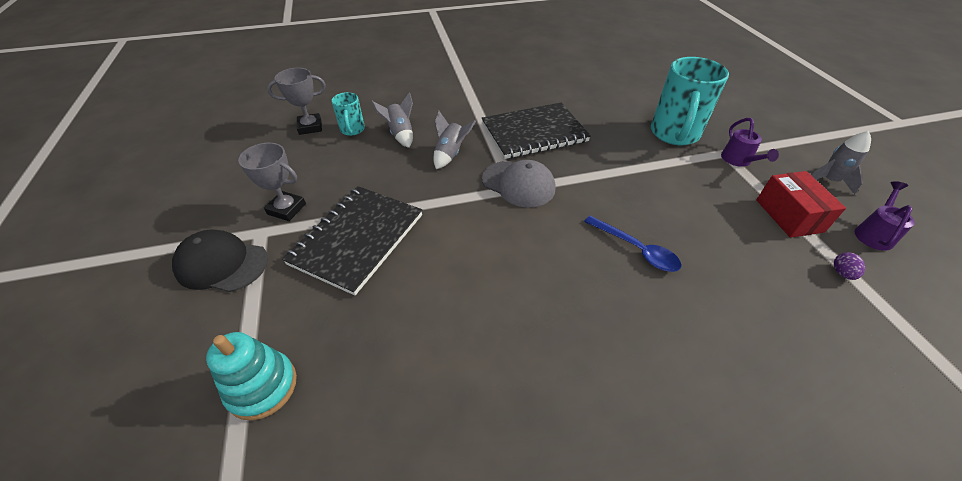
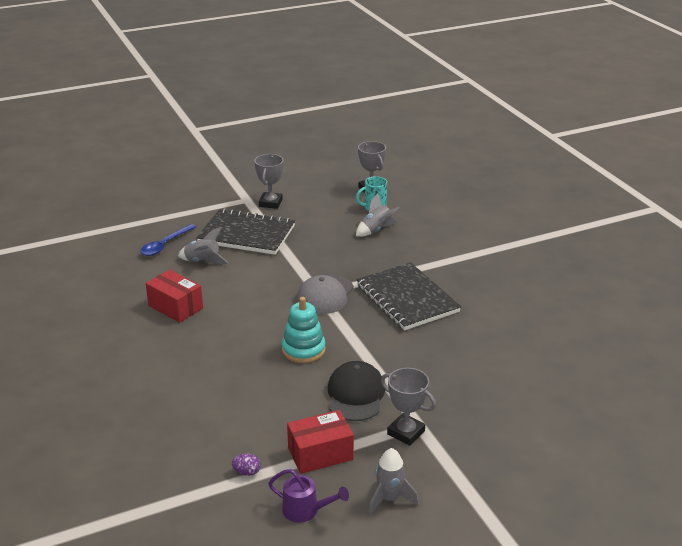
camera: 80 degrees right, 15 degrees down
(222, 264) = (217, 195): black cap -> black cap (355, 395)
(262, 387) = (136, 228): turquoise stacking toy -> turquoise stacking toy (303, 350)
(450, 154) = (356, 258): grey rocket -> grey rocket (203, 261)
(524, 331) = (175, 307): none -> red box
(636, 249) = (257, 356): blue spoon -> blue spoon (165, 245)
(674, 134) = (441, 390): turquoise mug -> none
(738, 160) = (406, 432): purple watering can -> grey trophy

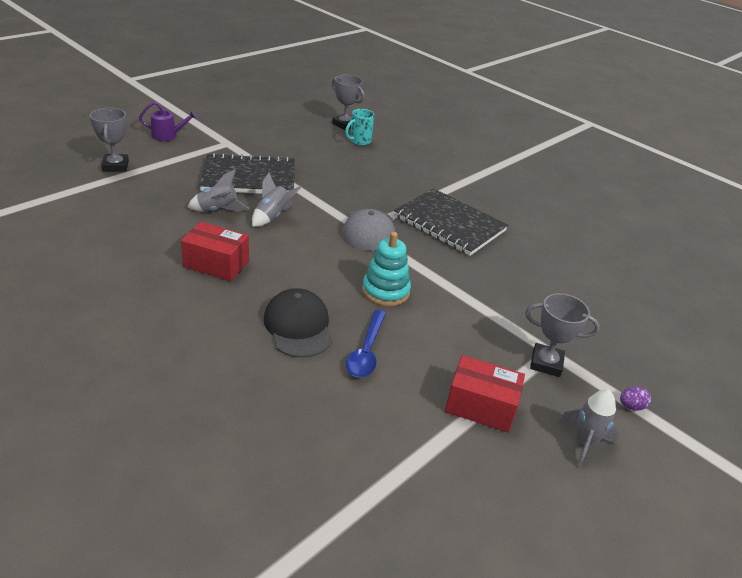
camera: 25 degrees left, 5 degrees up
(165, 245) = (164, 197): blue spoon -> blue spoon (366, 351)
(247, 472) = (417, 447): purple egg -> purple egg (631, 406)
(270, 203) = (254, 144): grey trophy -> grey trophy (115, 166)
(305, 510) = (512, 480): purple watering can -> purple watering can (168, 136)
(320, 454) = (480, 406): red box -> red box turned 60 degrees clockwise
(355, 395) = (470, 331): black cap -> black cap (298, 326)
(376, 230) = (375, 162): grey rocket -> grey rocket (272, 217)

